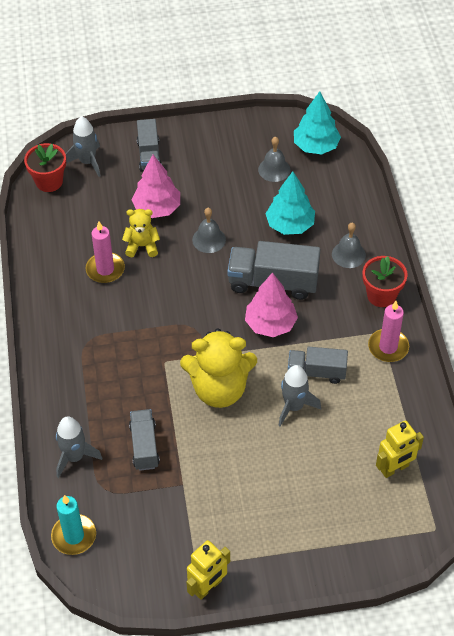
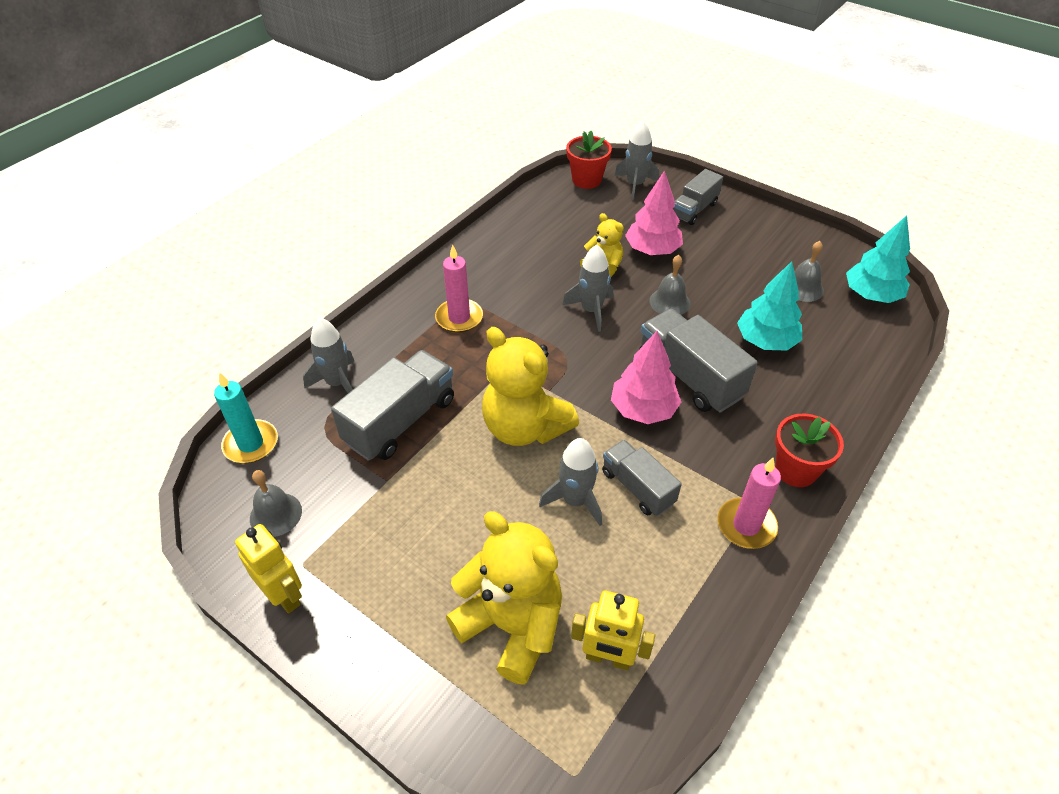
camera: 45 degrees right, 5 degrees down
(105, 269) = (550, 265): pink candle -> pink candle (459, 318)
(144, 446) = (400, 421): grey truck -> grey truck, size x1.60
(169, 282) = (591, 310): none -> grey rocket
(208, 587) = (284, 595): yellow robot -> yellow robot turned 135 degrees counterclockwise
(336, 495) = (511, 625): none -> yellow teddy bear
(348, 254) = (800, 407): grey bell -> grey bell (275, 514)

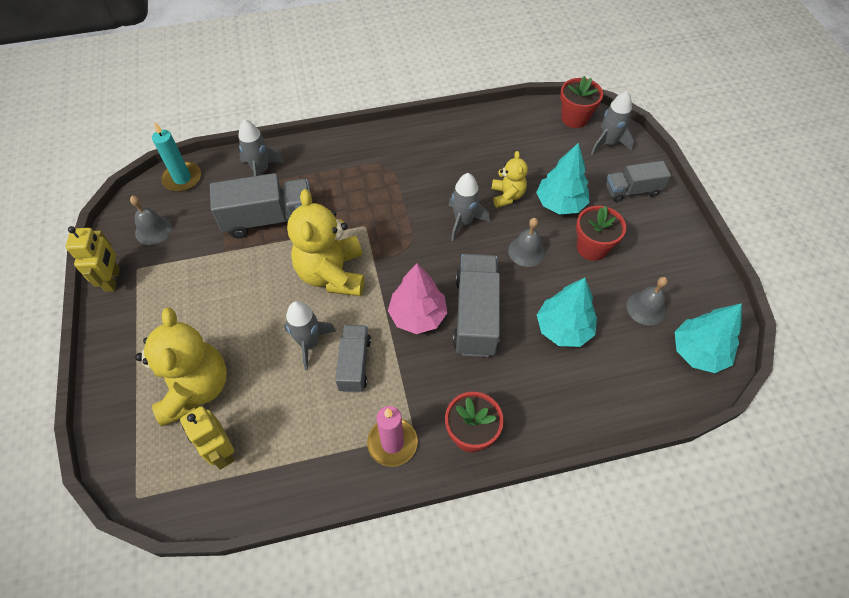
camera: 40 degrees right, 10 degrees up
(459, 318) = (373, 172): pink candle -> none
(652, 250) = (560, 203): pink tree -> turquoise tree
(715, 269) = (592, 248): none -> red flower pot

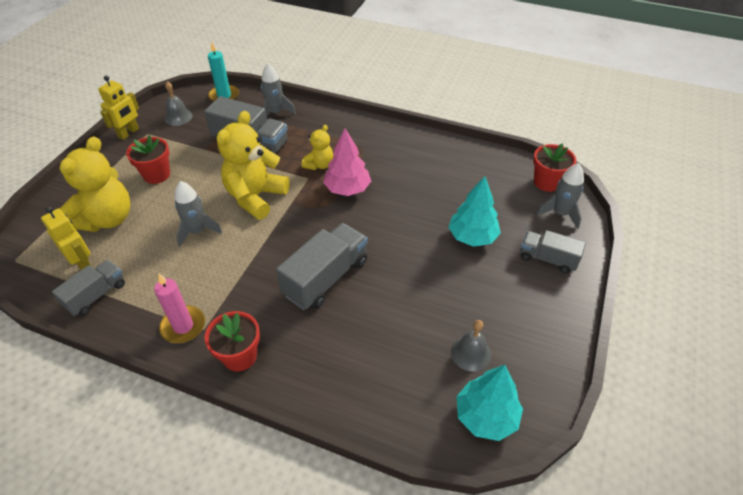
camera: 35 degrees right, 10 degrees down
(222, 451) = (83, 264): yellow robot -> yellow robot turned 135 degrees clockwise
(354, 364) = (211, 261): grey truck -> grey truck (96, 295)
(417, 315) = (284, 254): pink tree -> pink tree (347, 189)
(463, 222) = (381, 211): grey rocket -> none
(507, 196) = (433, 210): yellow teddy bear -> yellow teddy bear (319, 165)
(526, 251) = (409, 256): grey bell -> none
(563, 329) = (384, 327): turquoise tree -> none
(592, 248) = (467, 282): red flower pot -> red flower pot (157, 175)

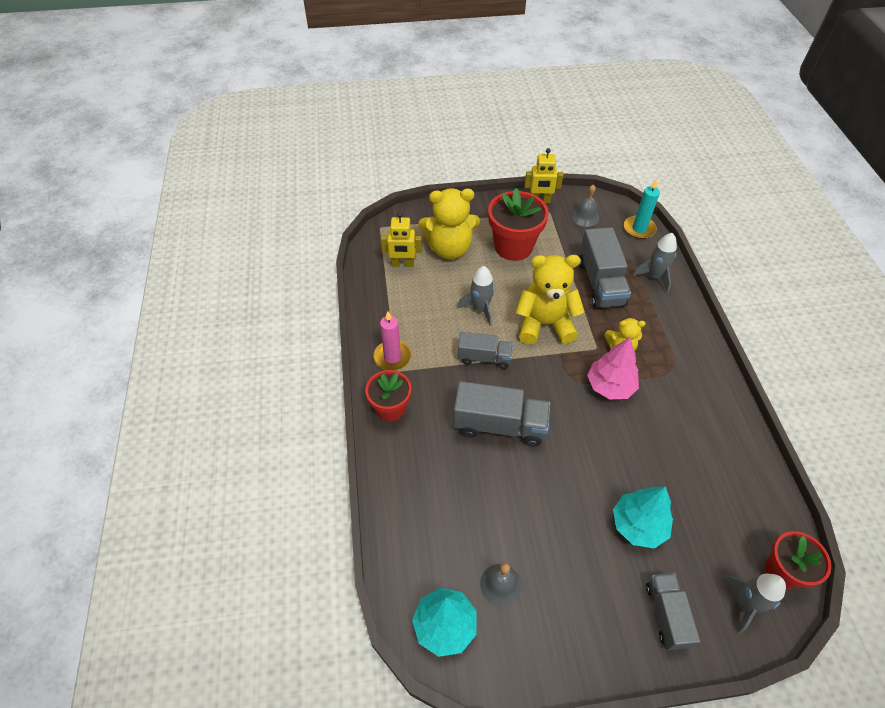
camera: 60 degrees right, 5 degrees up
(83, 264) = (402, 264): yellow robot -> yellow robot turned 75 degrees clockwise
(96, 295) = (383, 290): grey truck -> grey truck (484, 358)
(157, 175) = (513, 247): red flower pot -> red flower pot, size x1.56

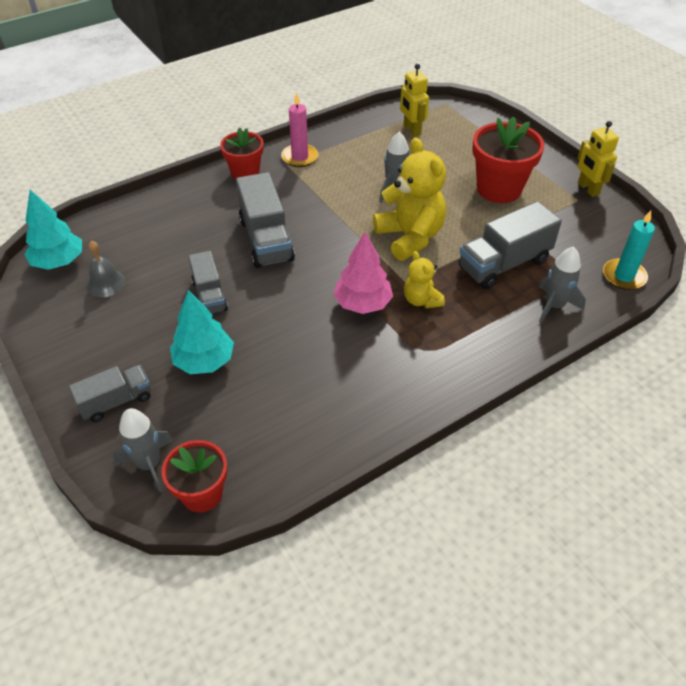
camera: 65 degrees right, 5 degrees down
(449, 248) = (457, 150): yellow teddy bear -> none
(484, 358) = (337, 209): grey truck -> grey truck (209, 295)
(585, 217) = (598, 228): grey bell -> none

